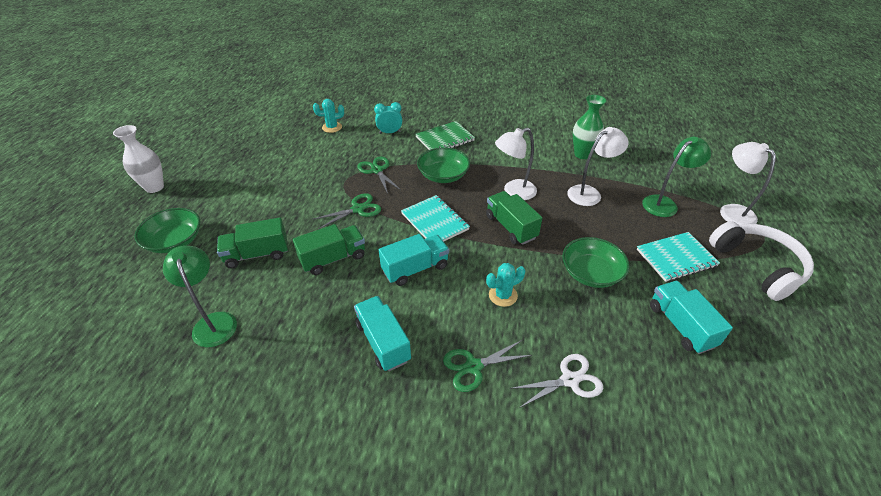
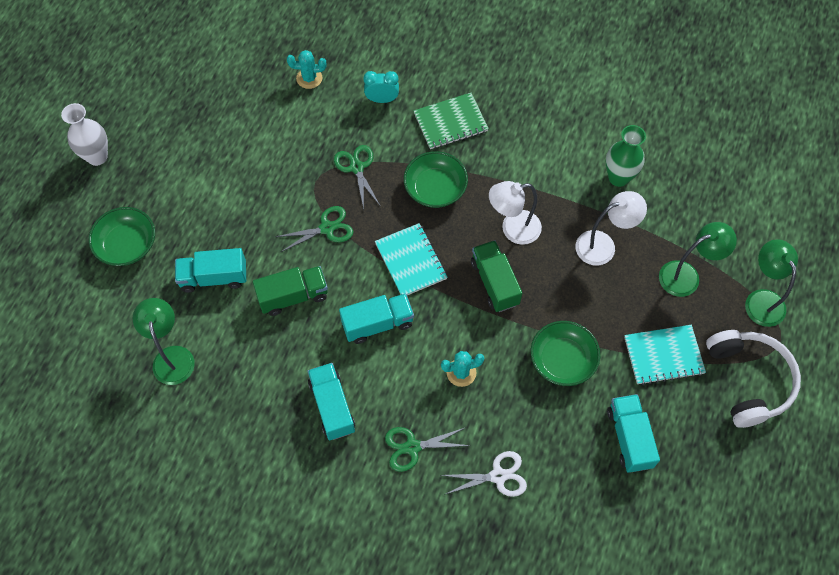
camera: 10 degrees right, 20 degrees up
(257, 254) = (214, 277): green truck -> turquoise truck
(731, 211) = (761, 300): white lamp -> green lamp

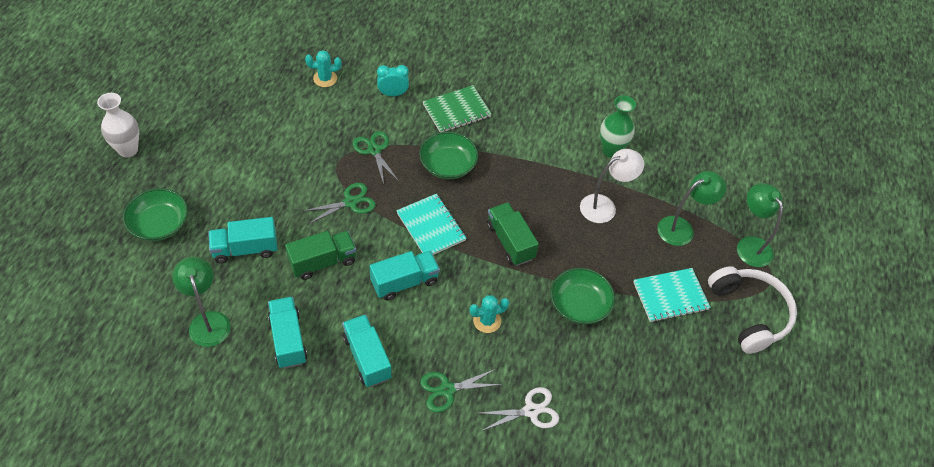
camera: 10 degrees left, 10 degrees down
(513, 229) = (522, 196): white lamp -> none
(629, 438) = (649, 369): turquoise truck -> turquoise truck (288, 339)

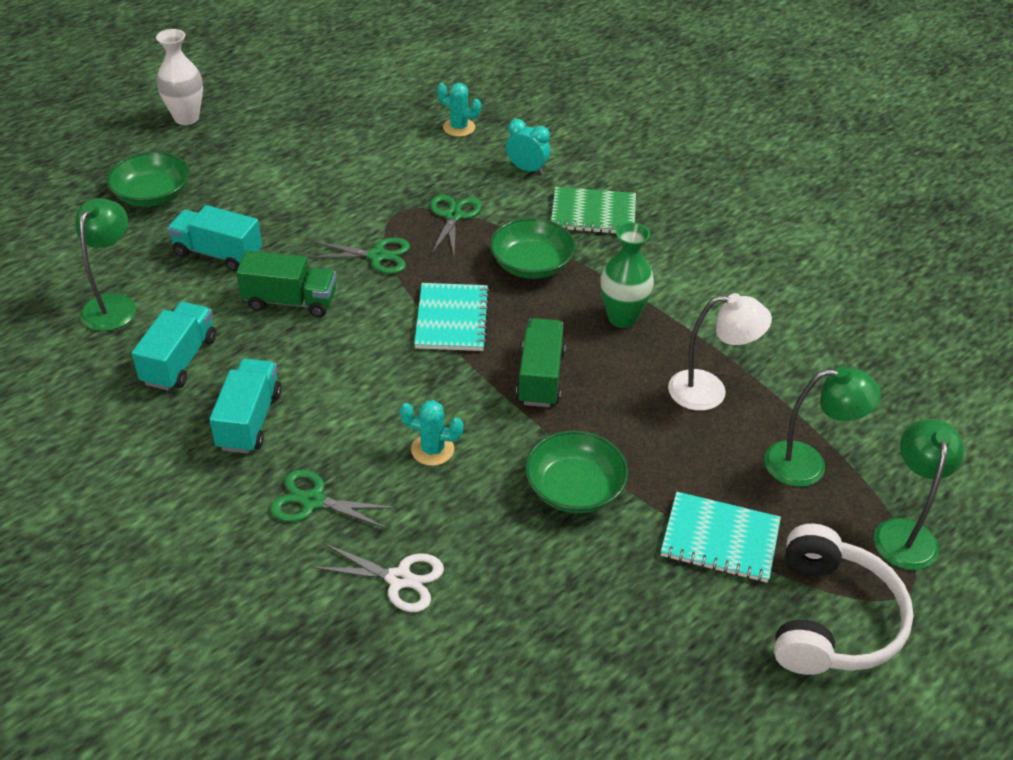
camera: 35 degrees right, 10 degrees down
(404, 282) = (367, 363): turquoise truck -> none
(611, 150) = (774, 333): green vase -> green vase (622, 318)

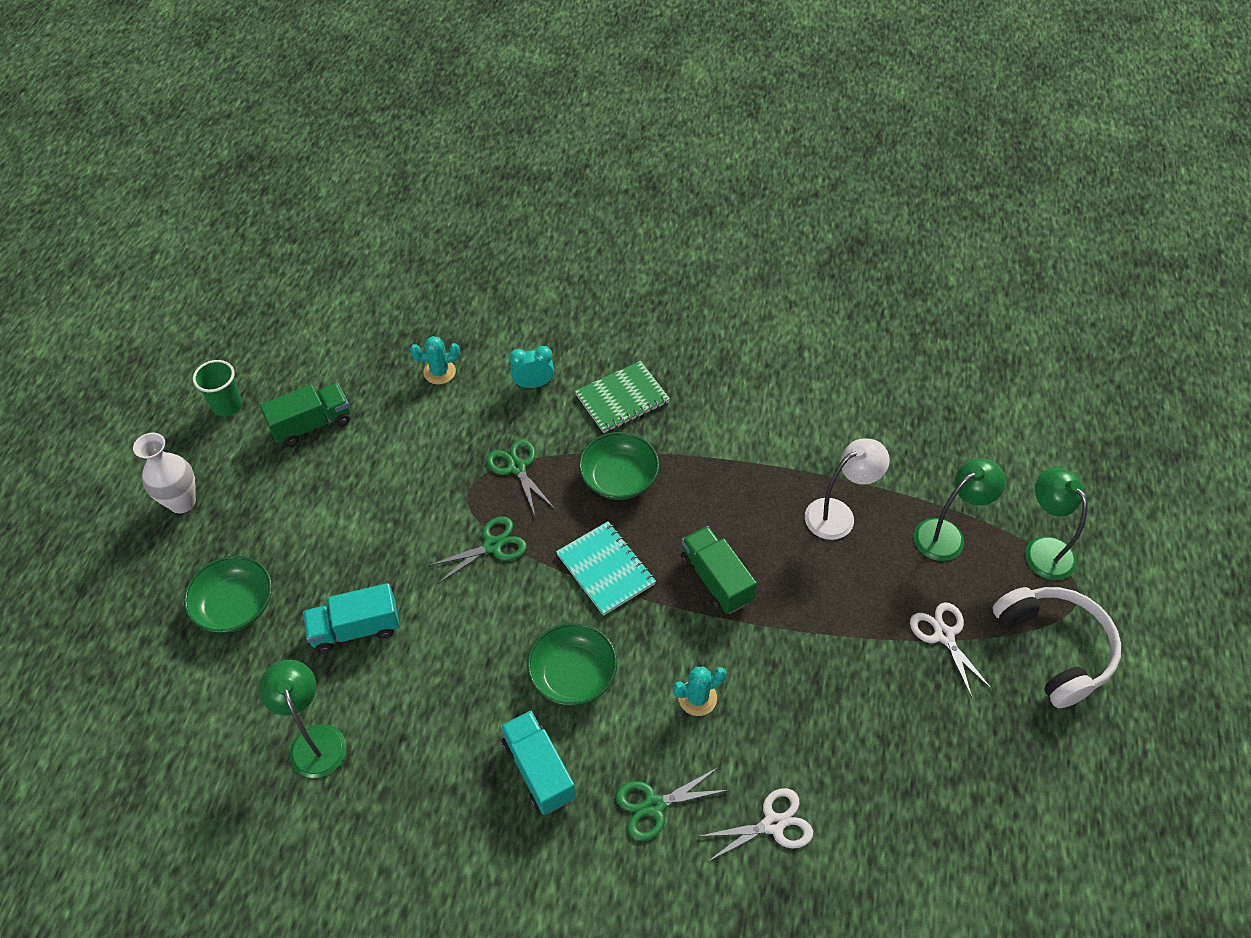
camera: 35 degrees left, 10 degrees up
(180, 361) = (427, 755): turquoise truck -> none
(280, 77) = (227, 406): none -> green cup
(290, 301) = (463, 636): green truck -> green truck (311, 425)
(574, 489) = (821, 661): green bowl -> green bowl (573, 674)
(622, 318) = (726, 486): green vase -> none
(720, 539) = (944, 635): turquoise notebook -> white scissors

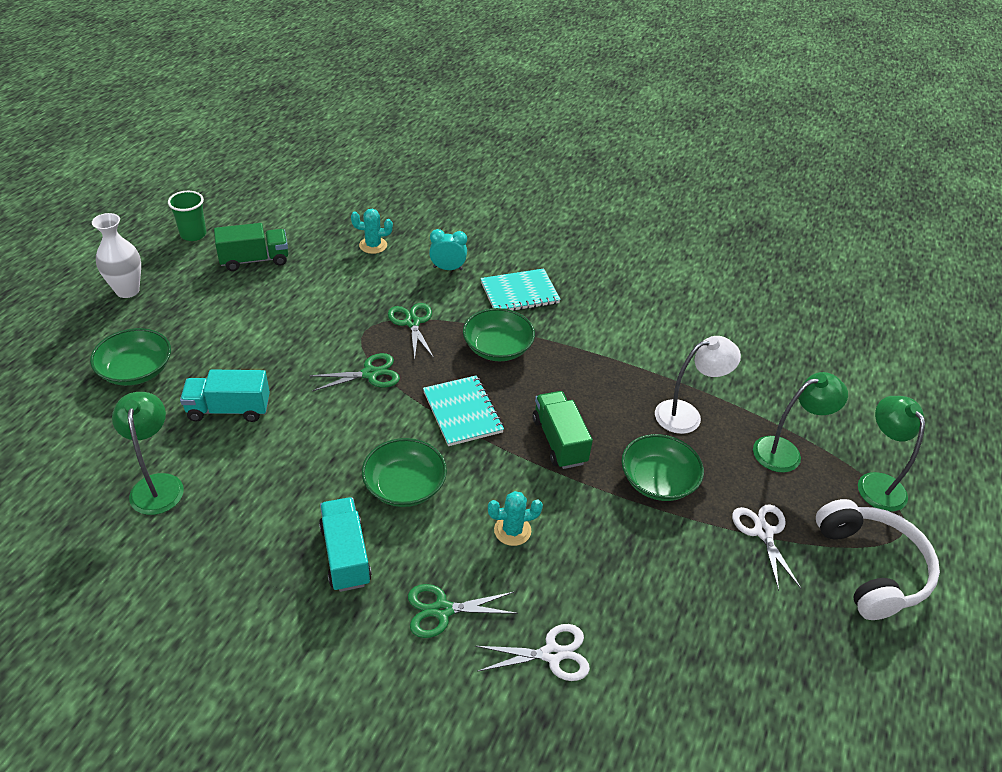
camera: 10 degrees right, 10 degrees down
(622, 399) = (519, 293): green notebook -> turquoise notebook
(827, 602) = (658, 481): none -> green bowl

